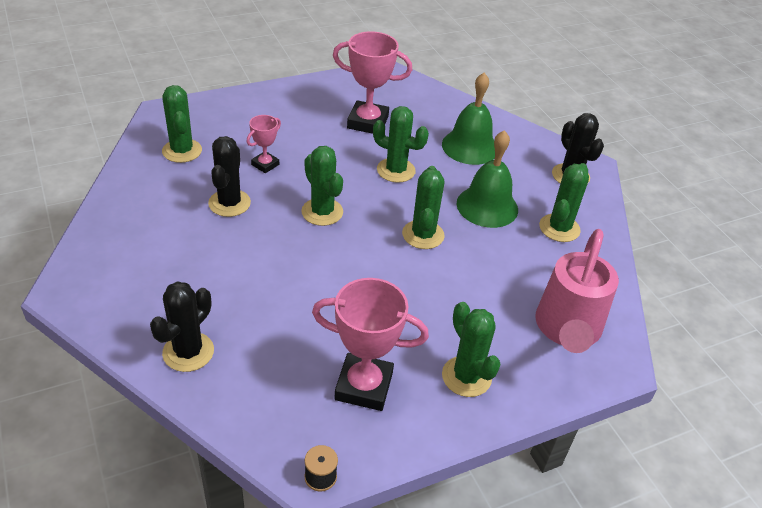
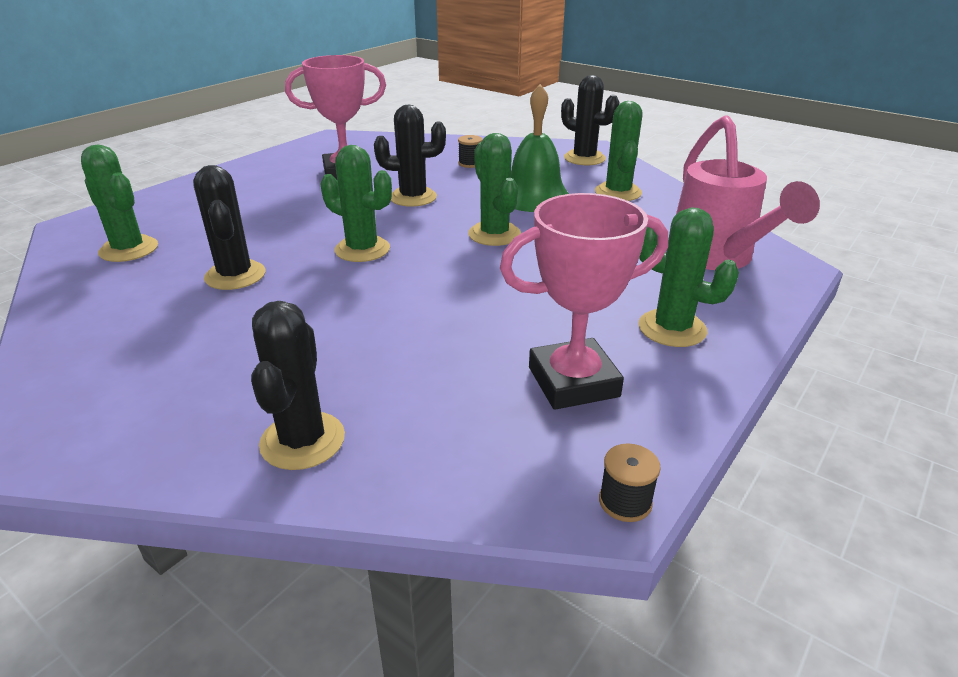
camera: 25 degrees left, 10 degrees down
(265, 164) = (254, 232): pink trophy -> none
(396, 170) = (413, 197): green cactus -> black cactus
(470, 146) = (470, 163): green bell -> black spool

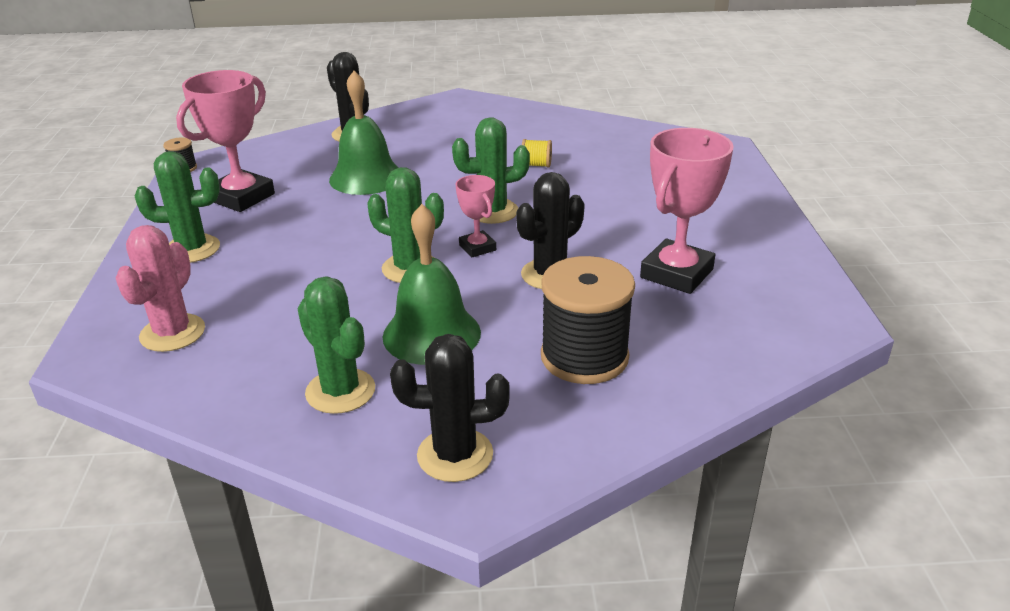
camera: 140 degrees right, 0 degrees up
(129, 249) = (640, 149): green cactus -> none
(235, 275) = (536, 165): black cactus -> yellow spool
(403, 341) = (366, 177): none -> green bell
(425, 229) = (477, 248): none -> pink trophy
(470, 163) = (584, 357): black spool -> black spool, size x2.33
(716, 258) = (172, 333): pink watering can -> pink cactus

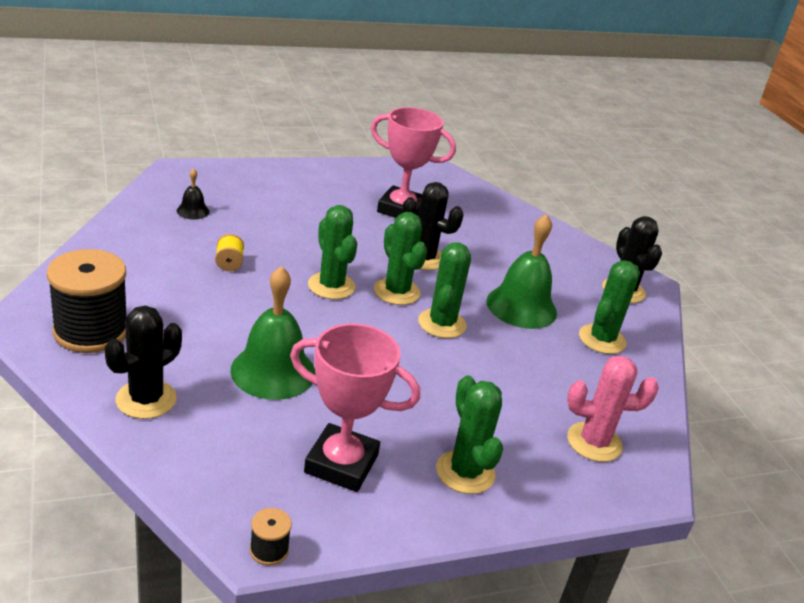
camera: 110 degrees left, 0 degrees up
(477, 248) = (396, 292): pink trophy -> green cactus
(584, 357) = (512, 247): black spool -> black spool (91, 331)
(635, 151) = (193, 211): none -> black bell

